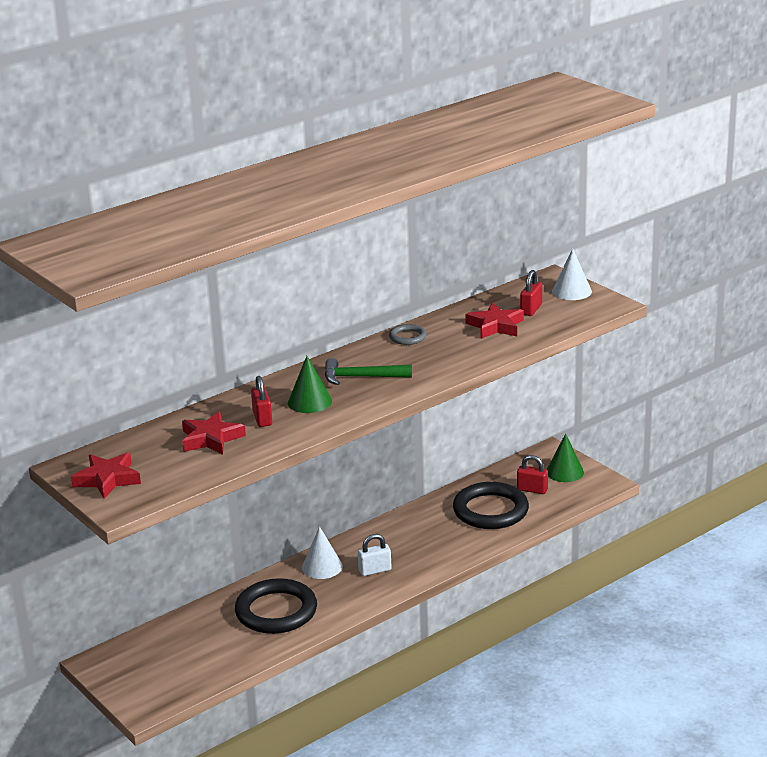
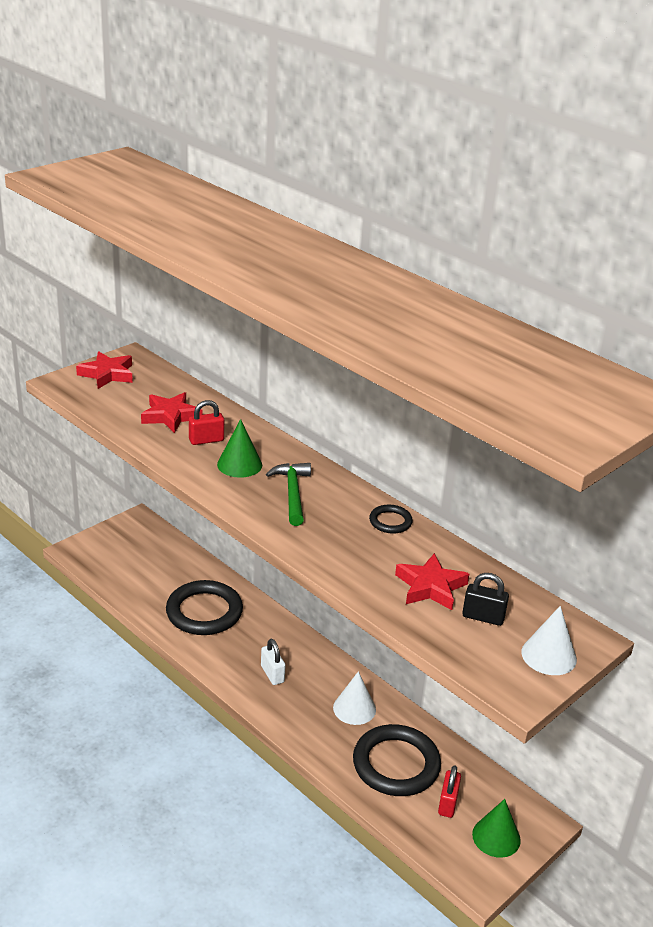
camera: 80 degrees right, 5 degrees up
(322, 567) = (277, 637): white cone -> white cone (354, 708)
(407, 337) = (390, 521): grey ring -> black ring
(531, 309) = (483, 617): red padlock -> black padlock

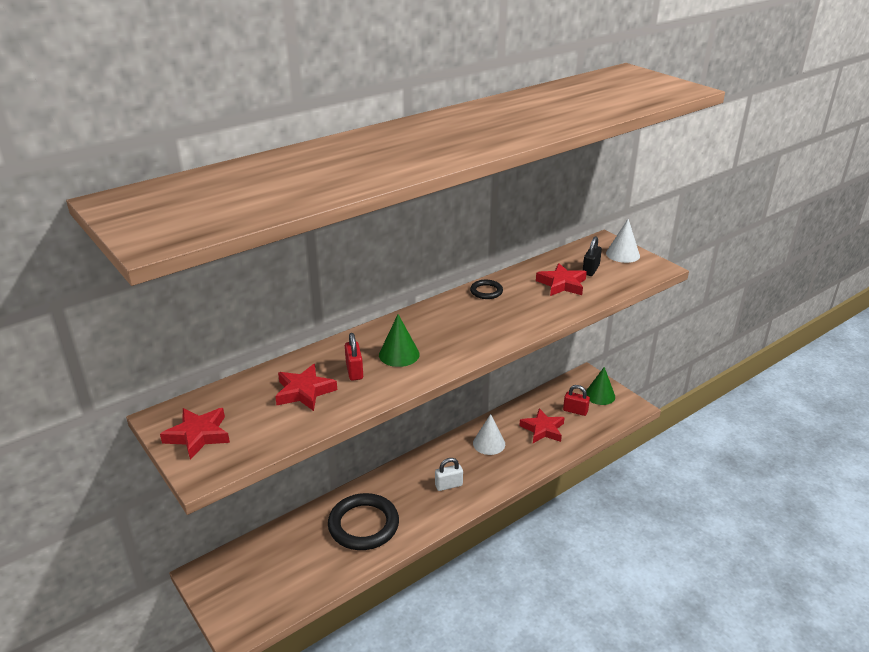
camera: 80 degrees left, 0 degrees up
(292, 493) = (446, 330): green hammer -> none
(396, 764) = (543, 429): black ring -> red star

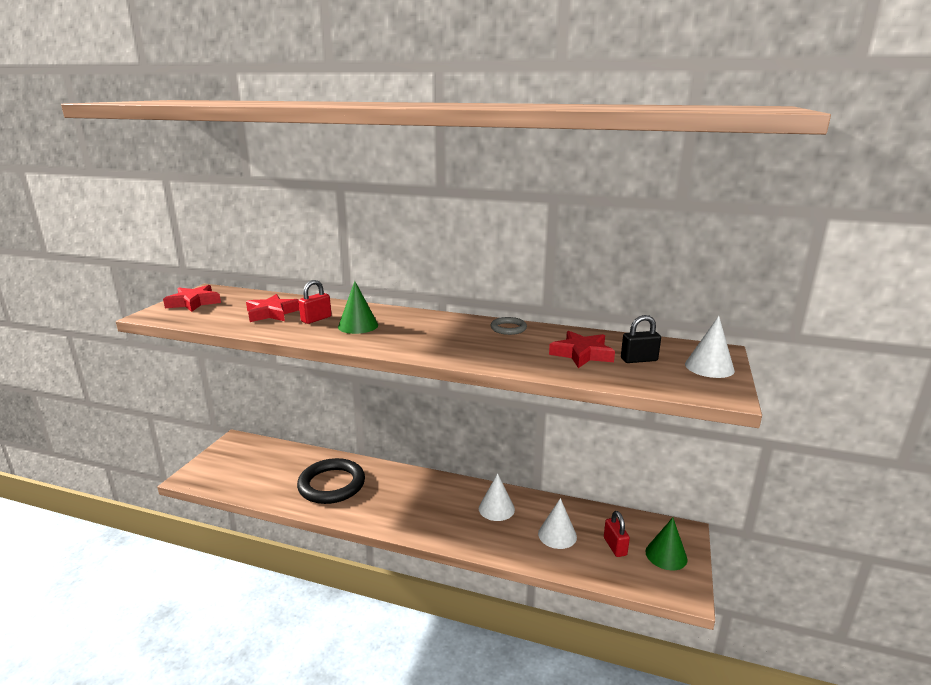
camera: 55 degrees right, 10 degrees down
(448, 485) = (417, 508): white padlock -> none
(486, 291) = (508, 328): black ring -> grey ring
(543, 429) = (557, 535): red star -> white cone

